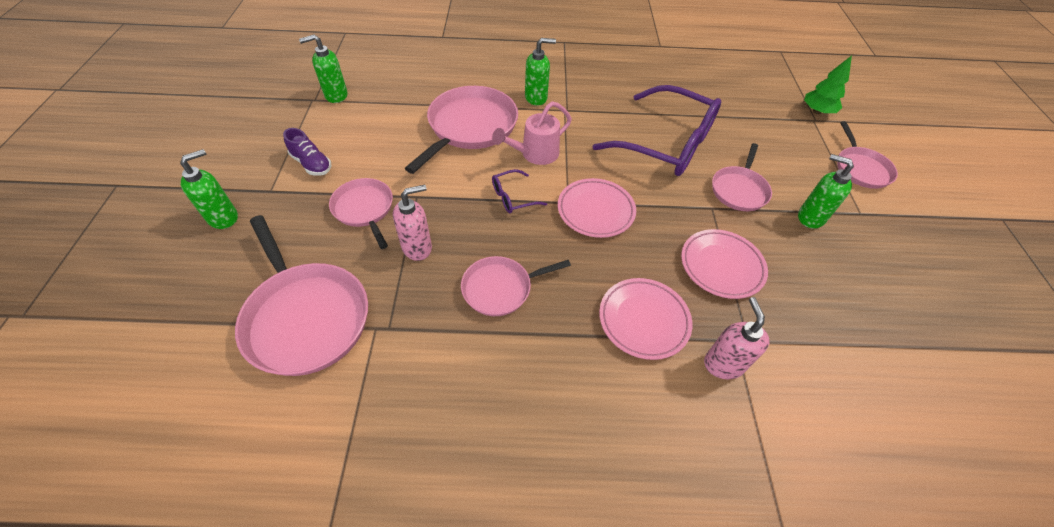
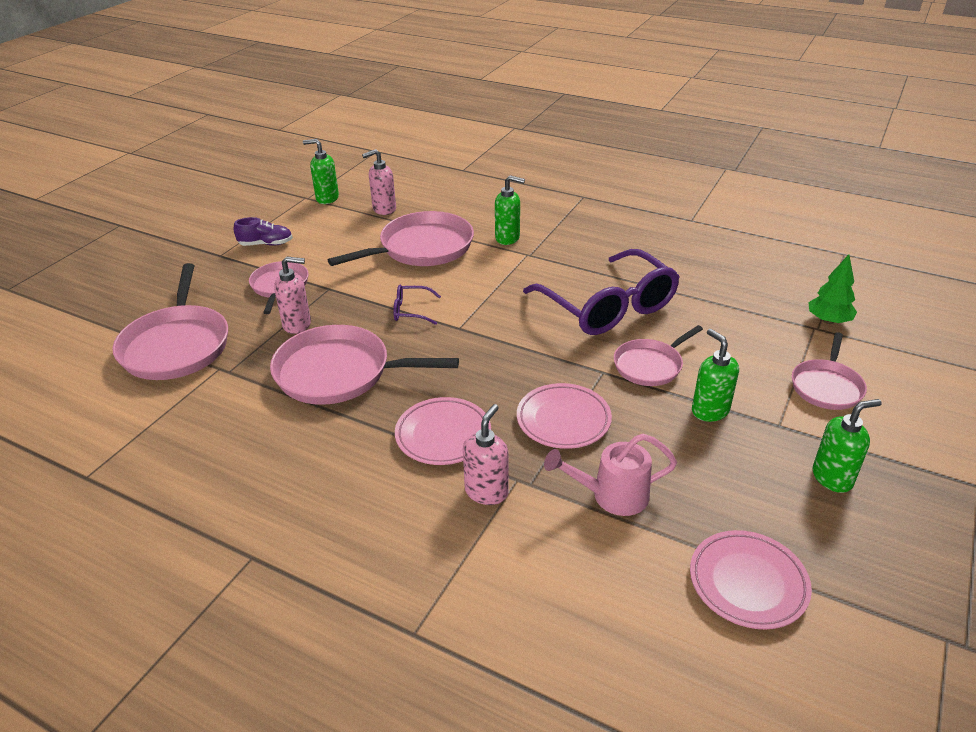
camera: 30 degrees right, 15 degrees down
(223, 217) = (173, 264): green soap dispenser -> green soap dispenser (832, 478)
(311, 164) = (266, 244): purple shoe -> purple shoe turned 75 degrees counterclockwise
(402, 94) = (384, 209): none -> pink soap dispenser
(500, 288) = (339, 373): pink pan -> pink pan, size x1.69
(535, 154) = (463, 283): pink watering can -> pink watering can (612, 495)
(595, 211) = (479, 341): pink plate -> pink plate (748, 583)

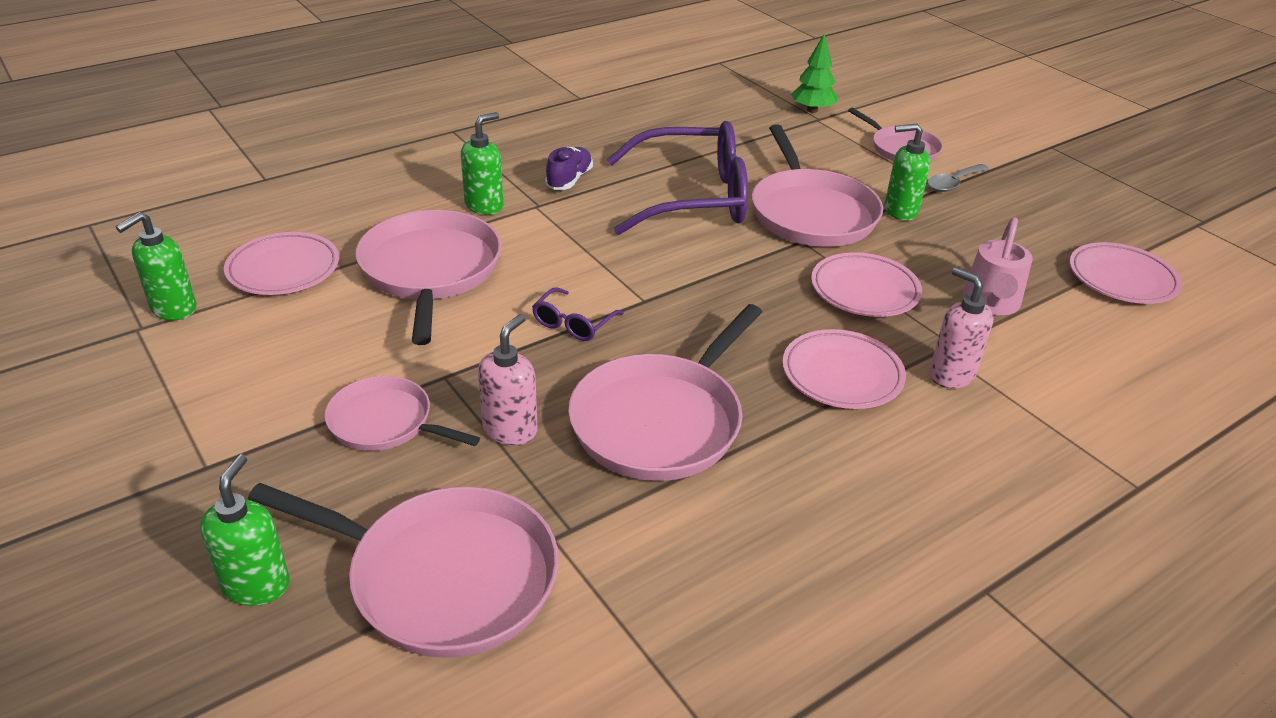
camera: 65 degrees left, 0 degrees up
(266, 244) = (236, 406): purple shoe -> purple shoe (569, 180)
(384, 209) = (283, 269): pink soap dispenser -> pink plate
(650, 365) = (811, 213): pink pan -> pink pan, size x1.69
(801, 432) = (953, 183): none -> grey spoon
(832, 478) = (1016, 194): green soap dispenser -> green soap dispenser (256, 585)

